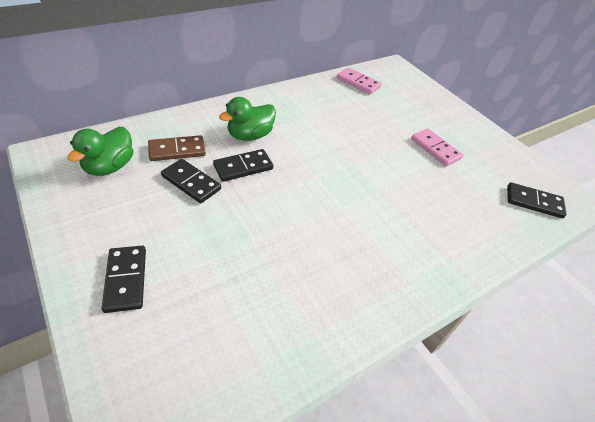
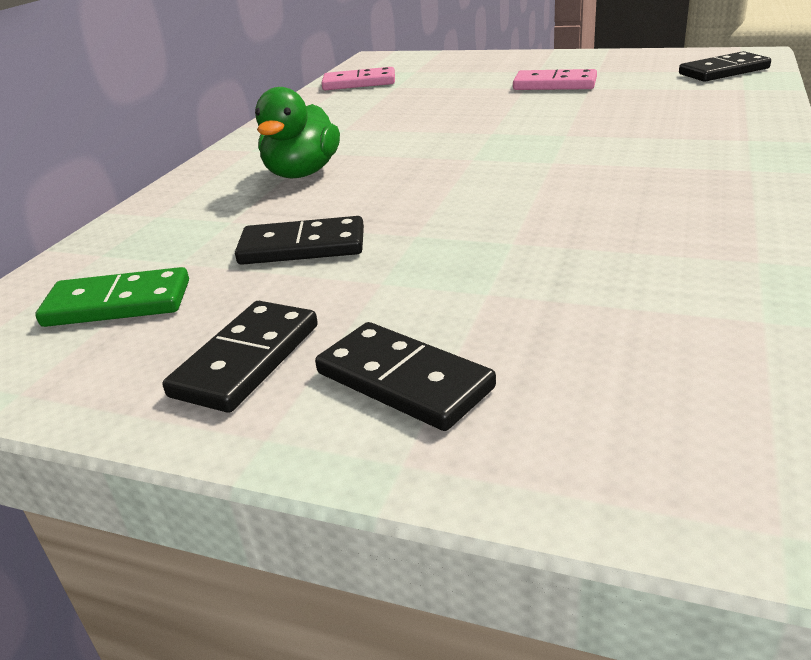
camera: 30 degrees left, 15 degrees down
(110, 167) = (117, 304): green duck -> green domino
(177, 150) = (212, 234): brown domino -> none
(243, 167) = (353, 198): black domino -> black domino (247, 360)

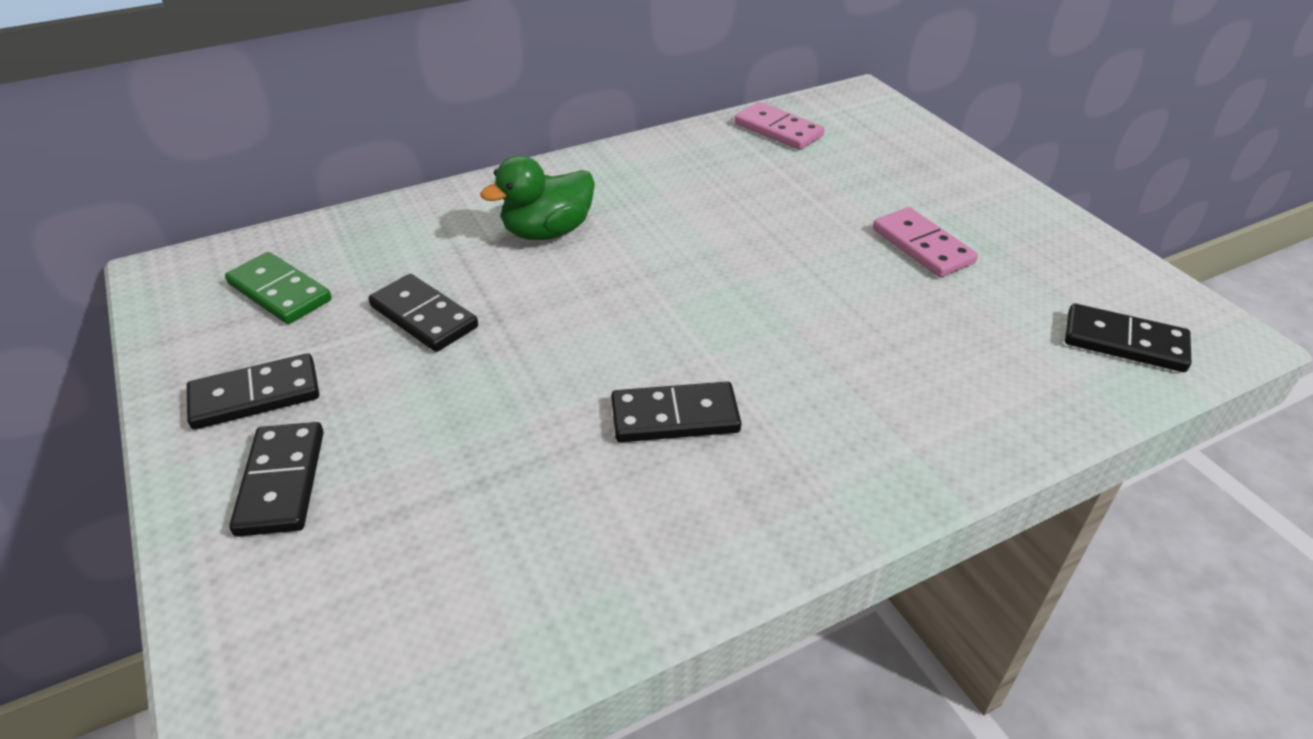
camera: 40 degrees right, 10 degrees up
(599, 191) = (675, 416): none -> black domino

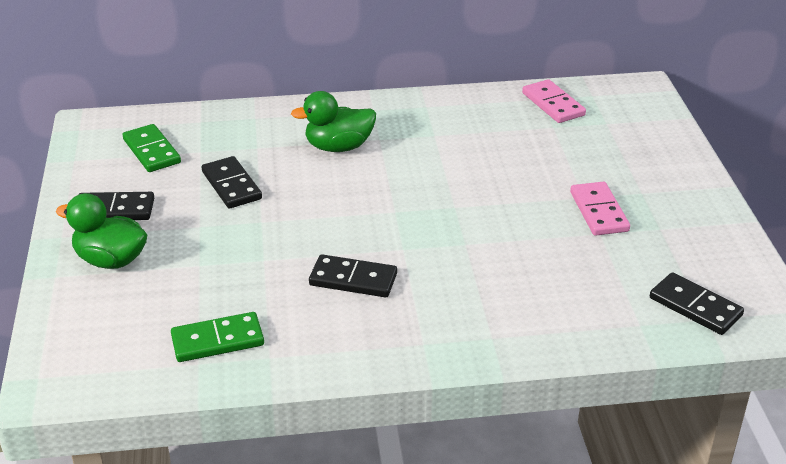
camera: 20 degrees right, 5 degrees down
(282, 482) = (111, 260): black domino -> green duck
(523, 578) = (217, 340): none -> green domino

